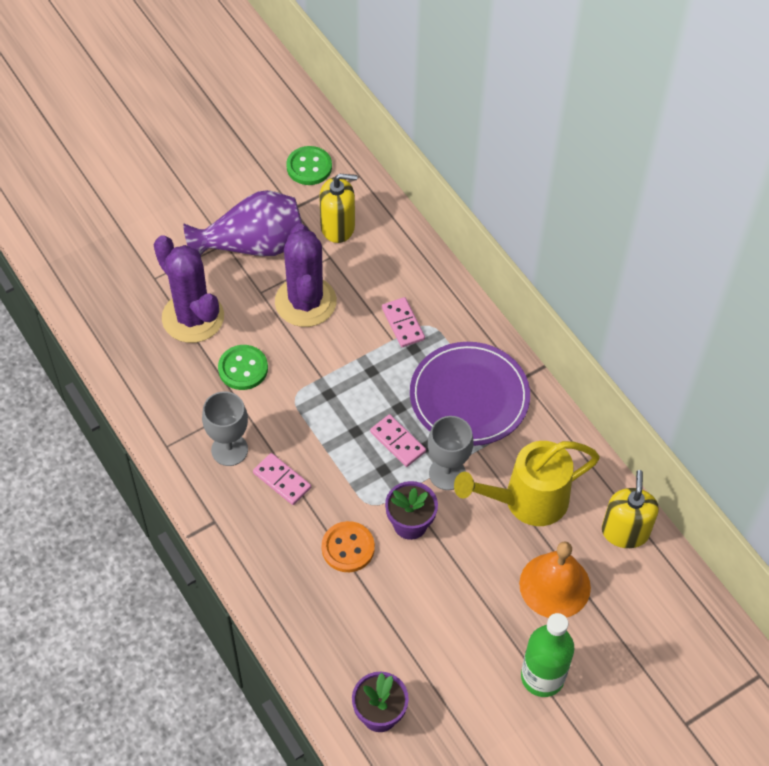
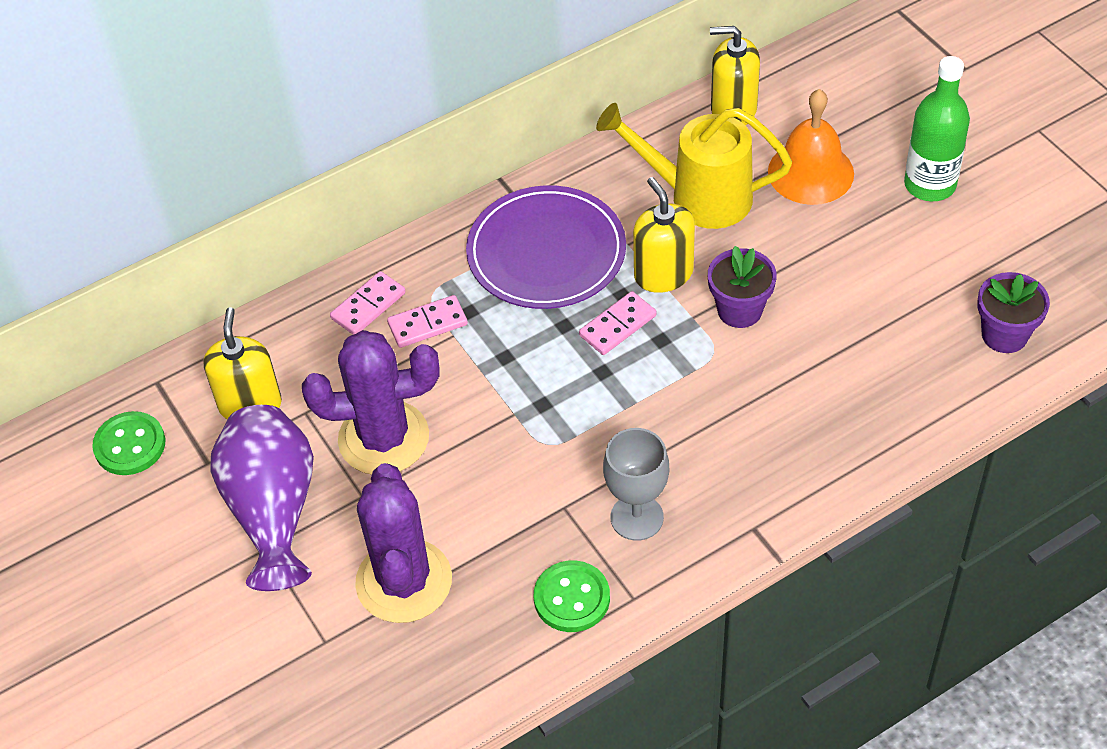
camera: 85 degrees left, 5 degrees down
(193, 317) = (404, 581): purple cactus -> purple cactus turned 60 degrees counterclockwise
(243, 368) = (498, 509): green button -> green button (572, 598)
(282, 480) = (683, 452): pink domino -> pink domino (368, 306)
(348, 548) = (780, 374): orange button -> none
(447, 473) = (663, 274): grey goblet -> yellow soap dispenser
(526, 501) = (698, 197): yellow watering can -> yellow watering can turned 120 degrees clockwise

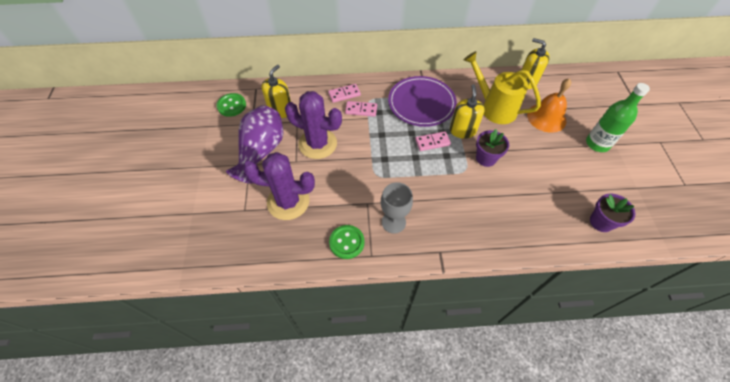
camera: 25 degrees right, 5 degrees up
(404, 581) = (288, 202): purple cactus -> purple cactus turned 75 degrees clockwise

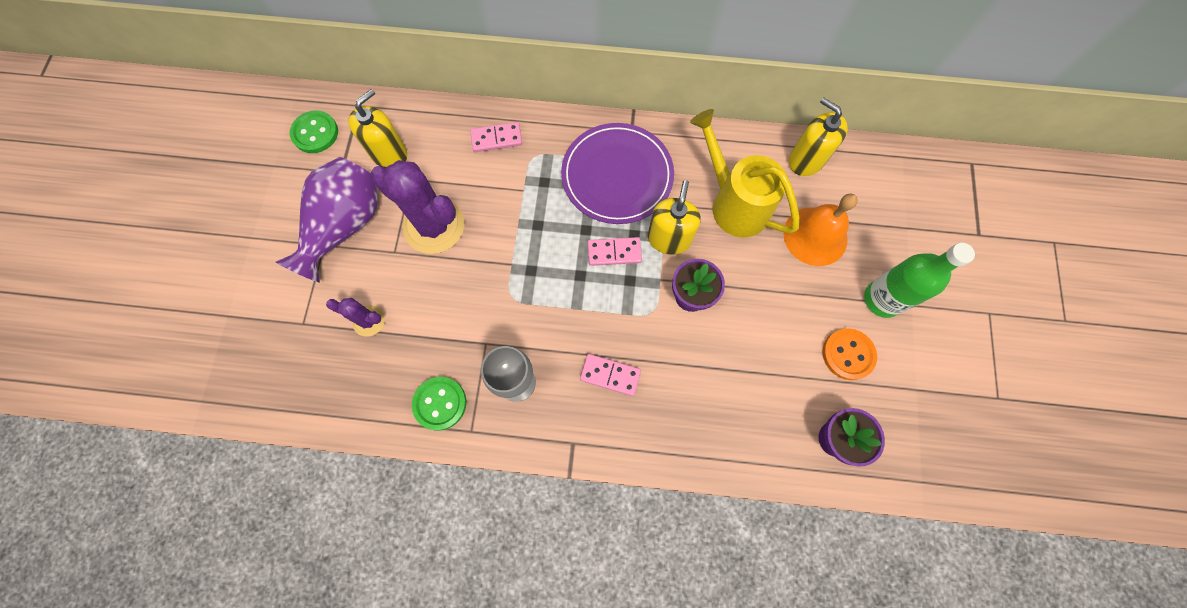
camera: 10 degrees right, 15 degrees up
(288, 202) = (369, 321): purple cactus -> purple cactus, size x0.50
(361, 110) = (516, 173): pink domino -> pink domino (610, 375)
(589, 175) = (848, 354): none -> orange button

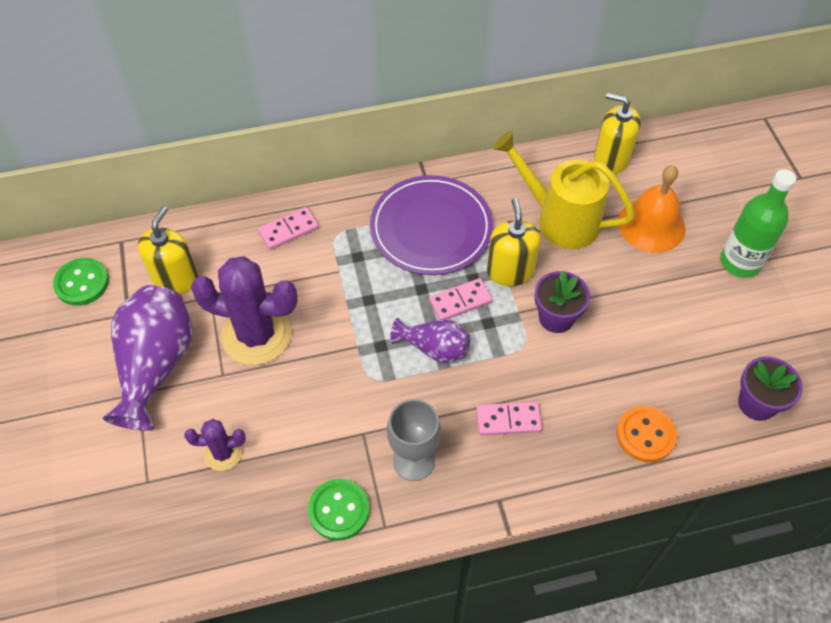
camera: 20 degrees left, 15 degrees down
(574, 288) = (434, 348): none -> purple vase
(848, 354) = (732, 322): orange button -> orange button (645, 435)

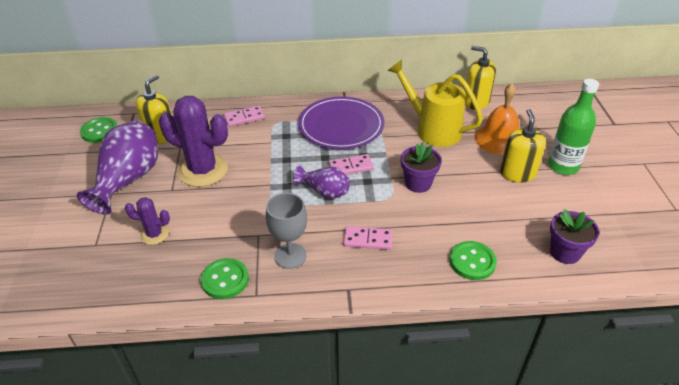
camera: 10 degrees right, 15 degrees down
(510, 271) = (390, 154): yellow soap dispenser -> yellow soap dispenser (517, 173)
(645, 435) = (472, 262): orange button -> green button

